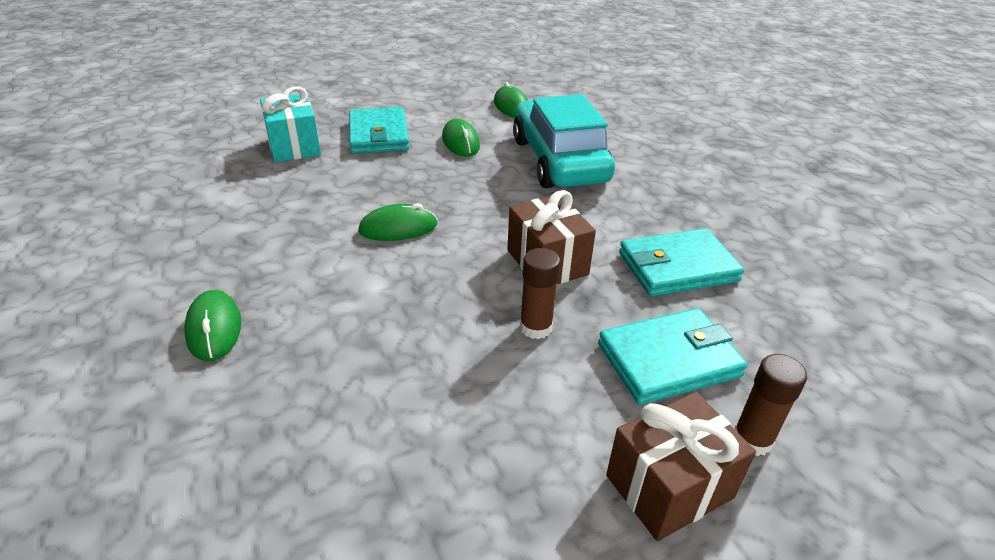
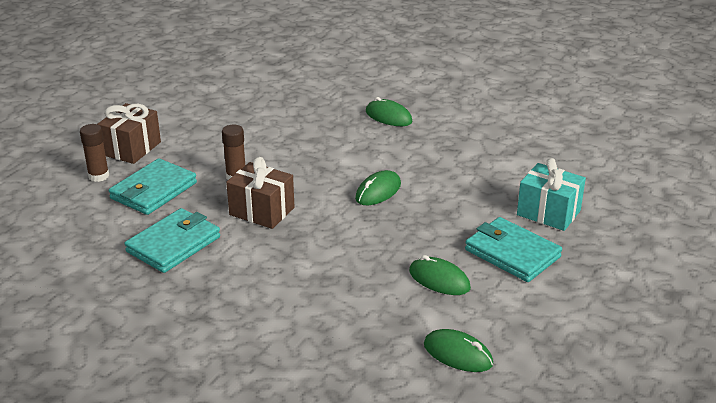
camera: 145 degrees right, 5 degrees down
(559, 160) = (334, 300): turquoise car -> none

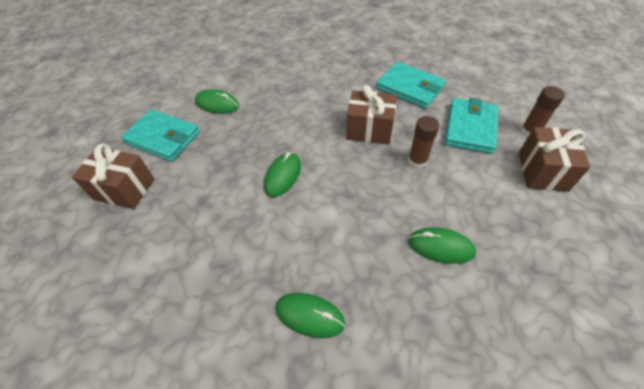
camera: 165 degrees right, 20 degrees up
(173, 244) = (409, 88): turquoise wallet -> turquoise wallet turned 75 degrees counterclockwise
(458, 354) = (202, 63): green mouse -> green mouse (440, 247)
(548, 213) = (124, 189): turquoise gift -> brown gift

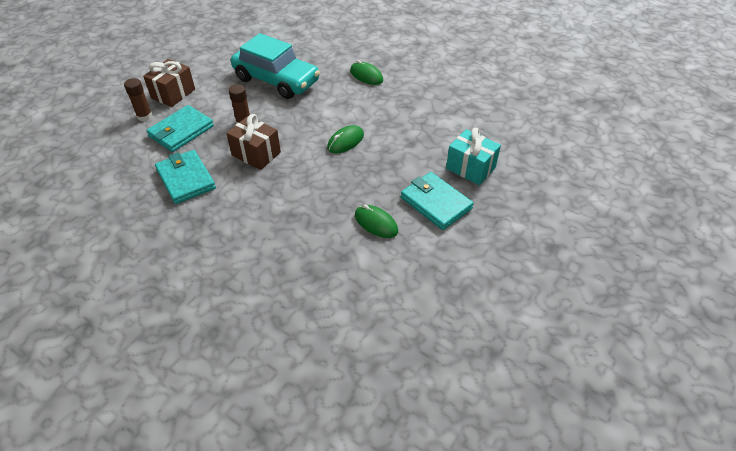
camera: 160 degrees left, 5 degrees down
(124, 189) = (470, 168): brown gift -> turquoise gift
(440, 247) = (276, 80): green mouse -> turquoise car

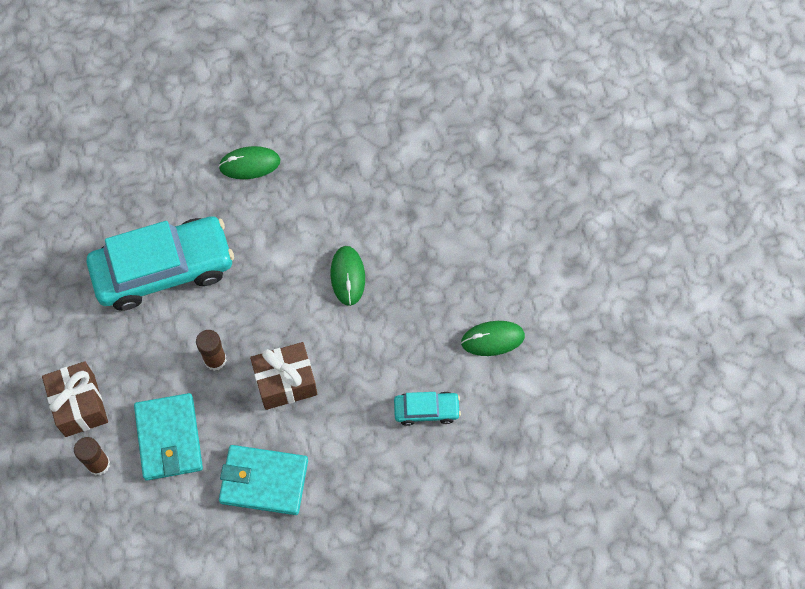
camera: 50 degrees left, 20 degrees up
(297, 221) = (426, 410): none -> turquoise car
(436, 203) = (514, 263): turquoise wallet -> none
(470, 168) = (496, 190): turquoise gift -> none

